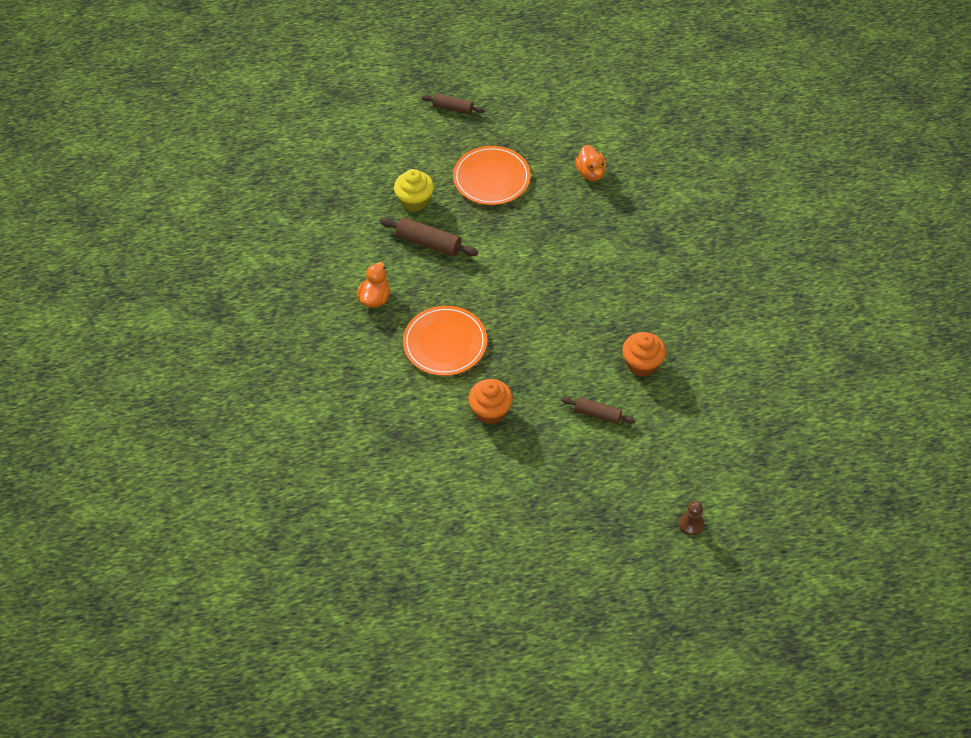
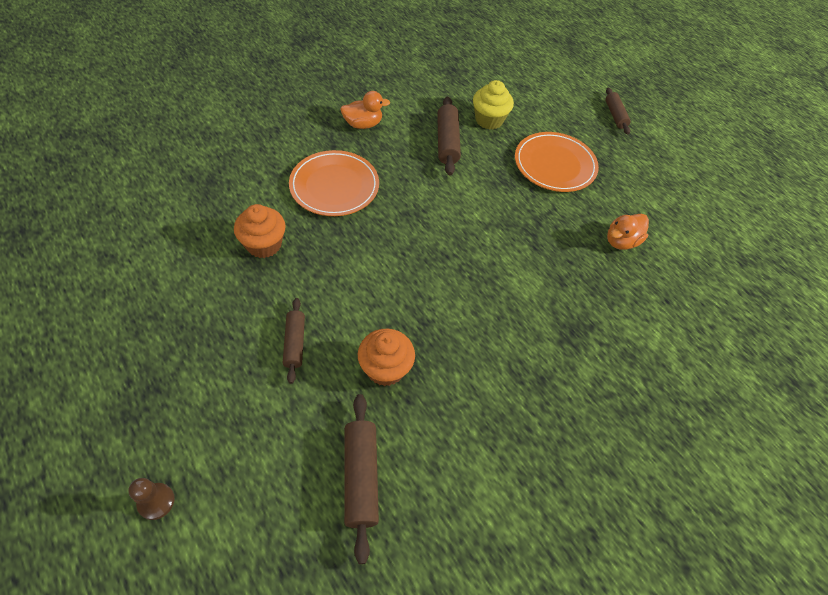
camera: 60 degrees right, 0 degrees up
(718, 403) = (361, 477): none -> brown rolling pin

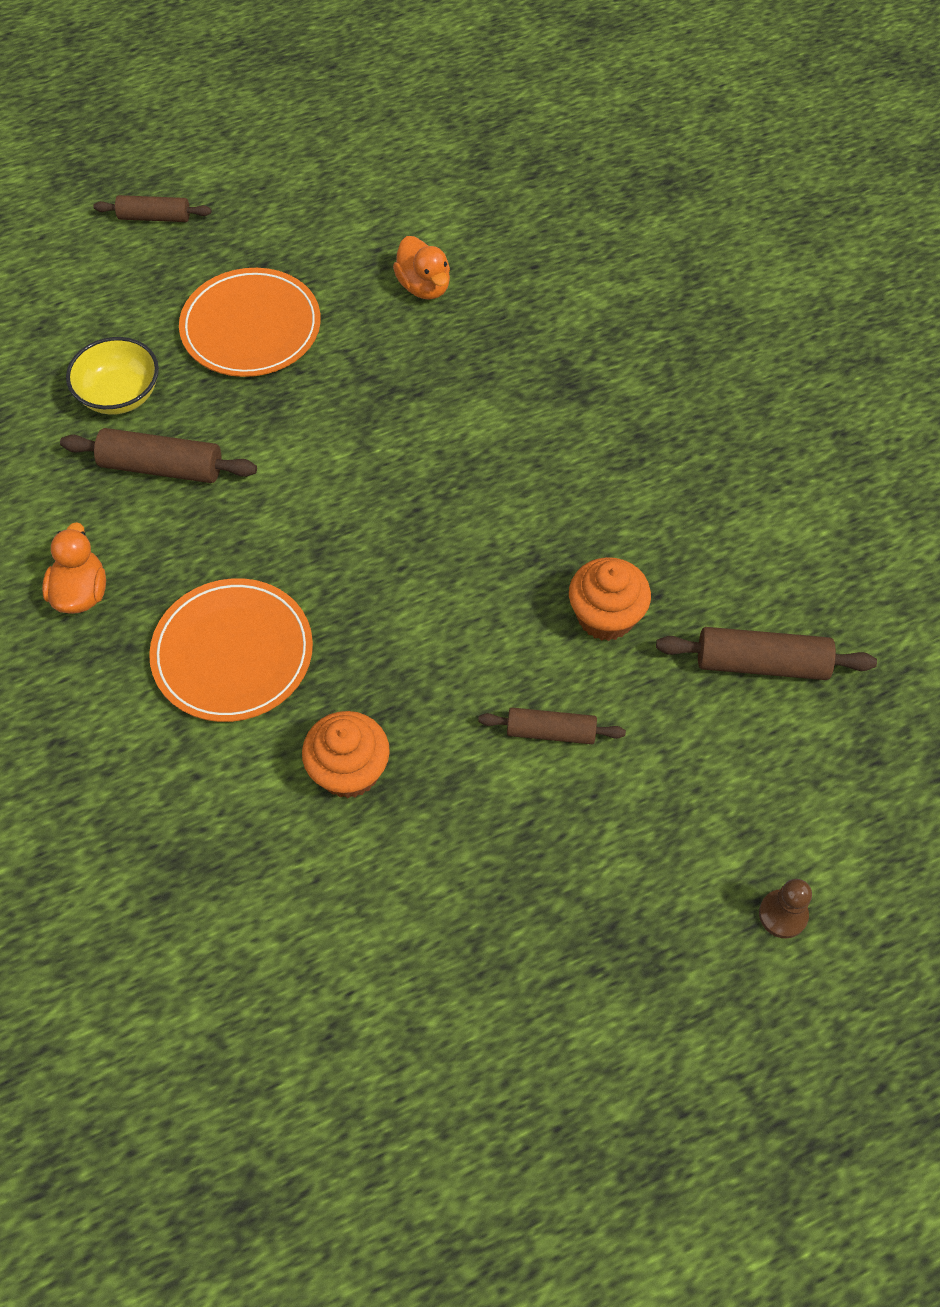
camera: 75 degrees left, 5 degrees up
(489, 120) = (120, 395): yellow cupcake -> yellow bowl

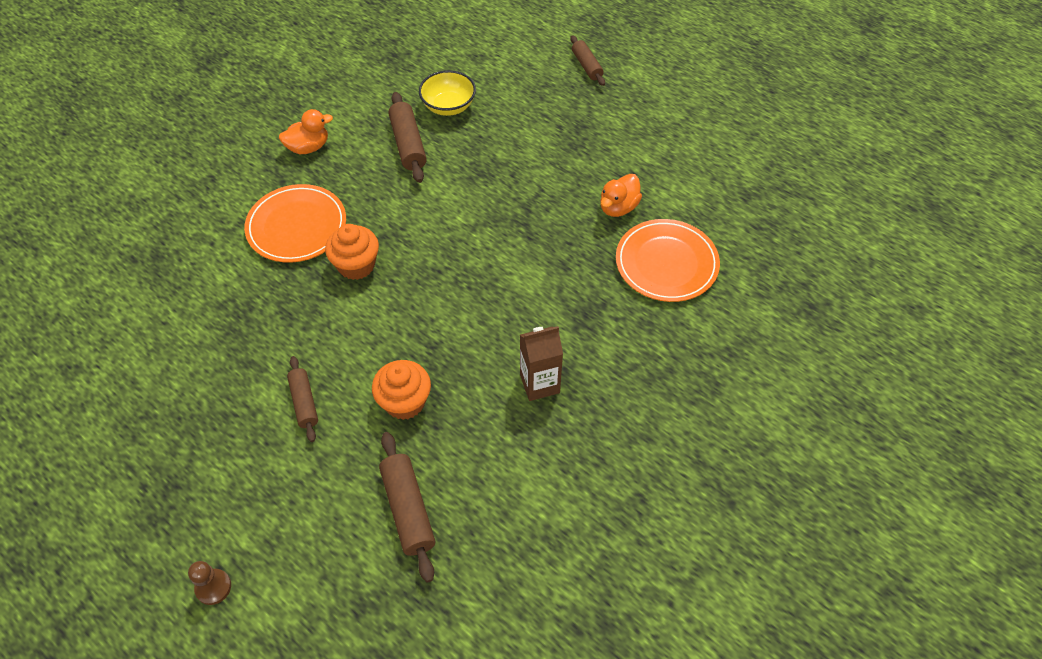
camera: 65 degrees right, 5 degrees down
(251, 327) = (532, 140): orange plate -> orange plate (666, 263)
(349, 771) = (239, 310): orange cupcake -> orange cupcake (356, 265)
(647, 467) = (539, 384): none -> brown carton

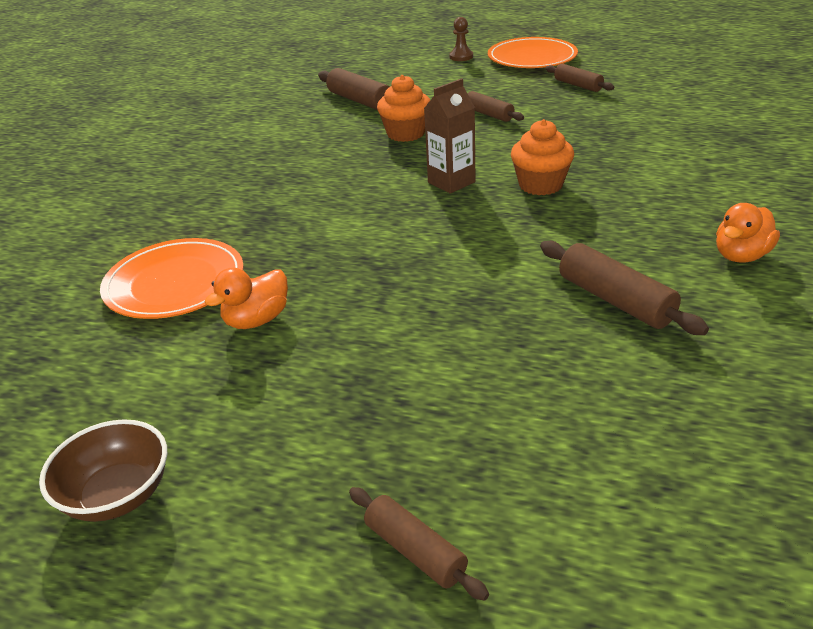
camera: 160 degrees right, 20 degrees down
(170, 422) = (578, 85): none -> brown rolling pin
(297, 226) = (642, 191): orange plate -> orange plate (532, 57)
(448, 106) = (614, 370): yellow bowl -> none
(539, 384) = (290, 169): brown carton -> brown carton (451, 182)
(618, 207) = (256, 320): orange duck -> orange duck turned 150 degrees counterclockwise
(706, 126) = (117, 495): none -> brown bowl

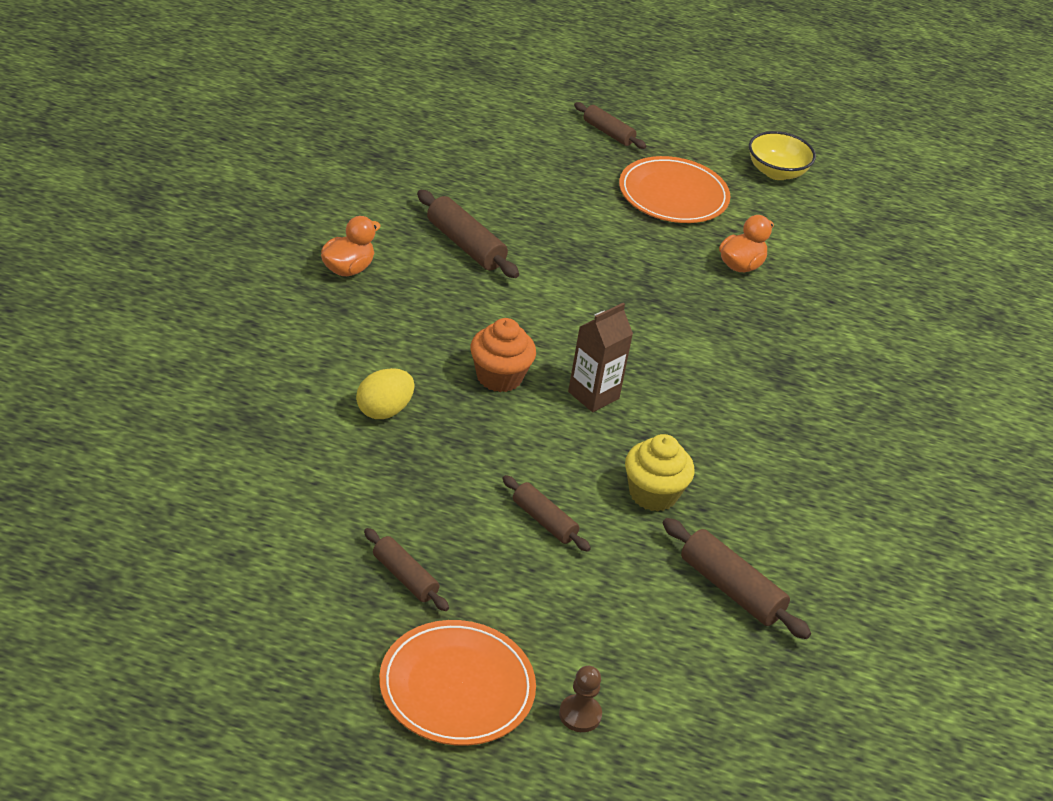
camera: 170 degrees right, 5 degrees up
(117, 495) = (776, 172): brown bowl -> yellow bowl
(174, 283) = (826, 307): orange plate -> orange plate (673, 195)
(406, 134) = (653, 494): orange cupcake -> yellow cupcake
(634, 154) = (384, 410): none -> yellow egg

